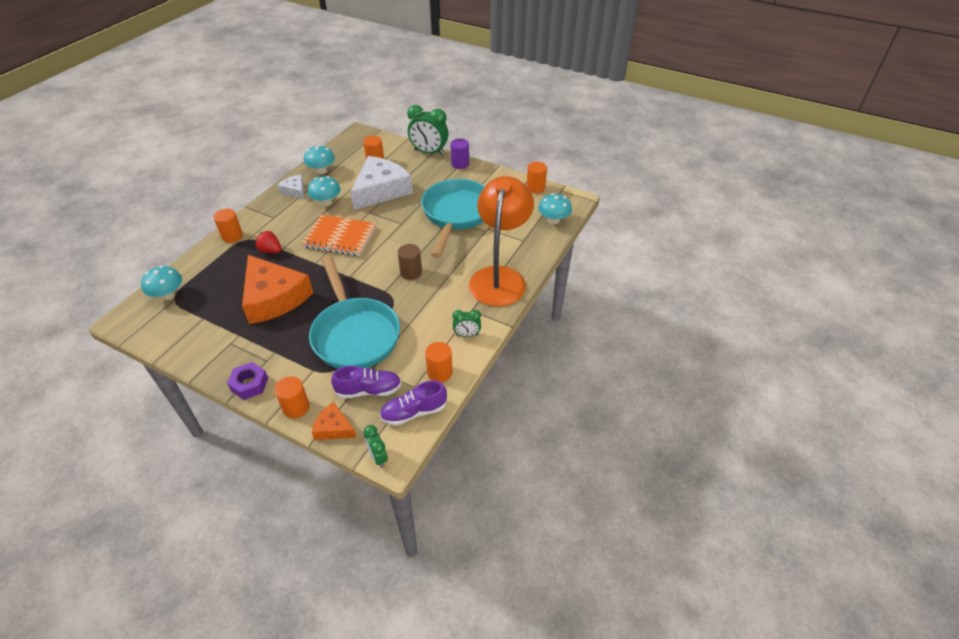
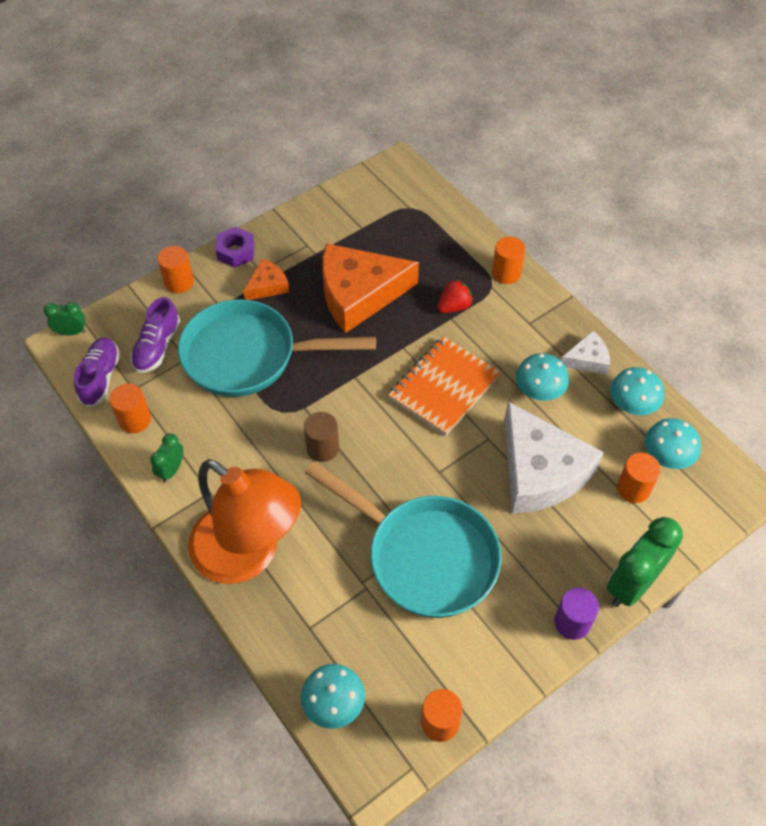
camera: 115 degrees right, 10 degrees up
(168, 295) = (420, 203): turquoise mushroom -> turquoise mushroom (666, 457)
(334, 428) = (131, 306): orange cheese -> orange cheese (267, 286)

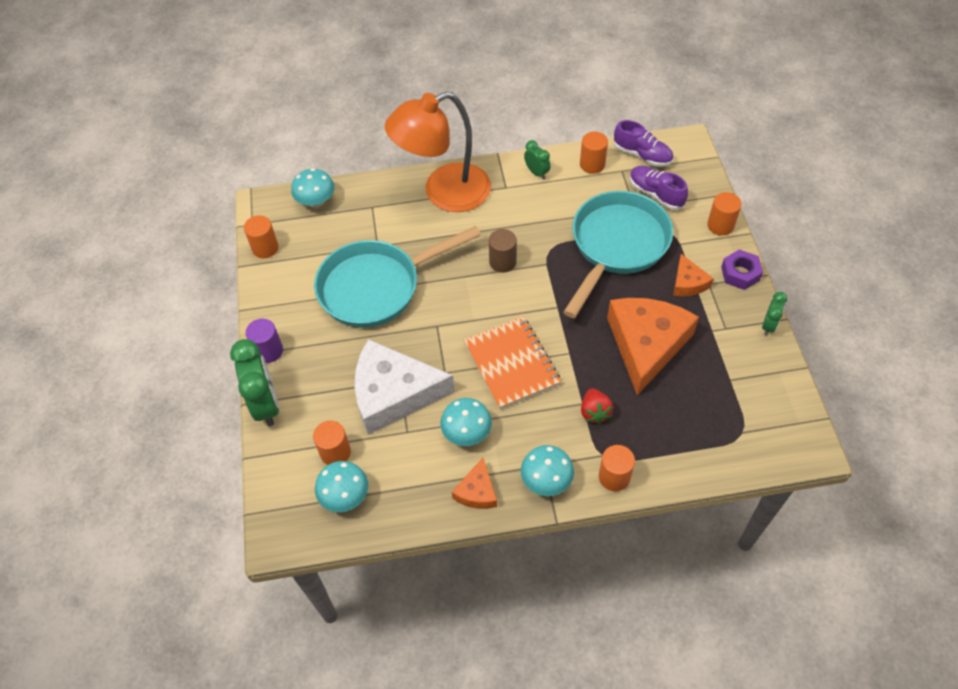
camera: 120 degrees right, 0 degrees up
(71, 332) = (697, 149): green clock -> green clock (768, 325)
(587, 359) = (477, 491): white cheese -> orange cheese
(632, 405) = (409, 500): turquoise mushroom -> turquoise mushroom (546, 480)

